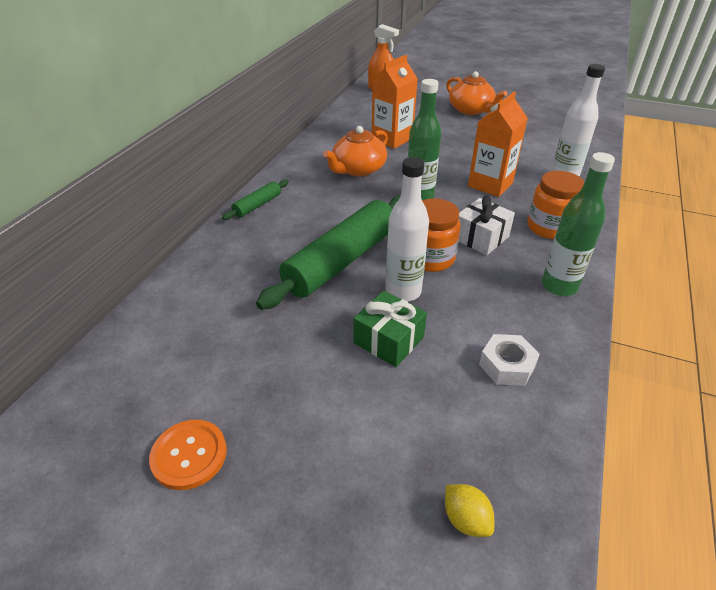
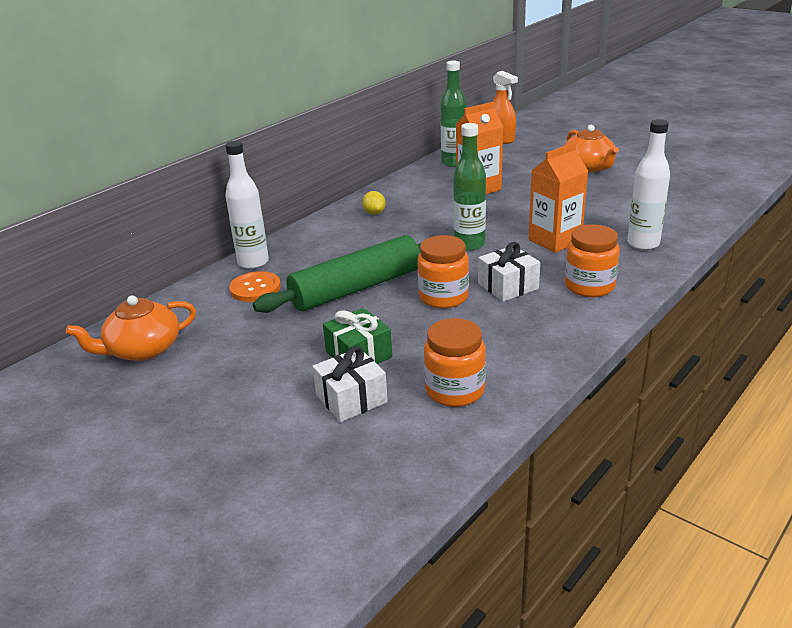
camera: 20 degrees right, 10 degrees down
(189, 455) = (149, 404): orange button -> orange button (255, 288)
(257, 205) = (307, 234): green rolling pin -> none
(358, 169) = (424, 213): orange teapot -> orange teapot (142, 349)
(403, 291) = (398, 320): white bottle -> white bottle (253, 262)
(412, 397) = (351, 399): none -> white gift
(466, 519) = (338, 485): yellow lemon -> yellow lemon (374, 213)
(506, 365) = (455, 390): white nut -> orange jar
(559, 286) = (558, 337): green bottle -> green bottle (454, 163)

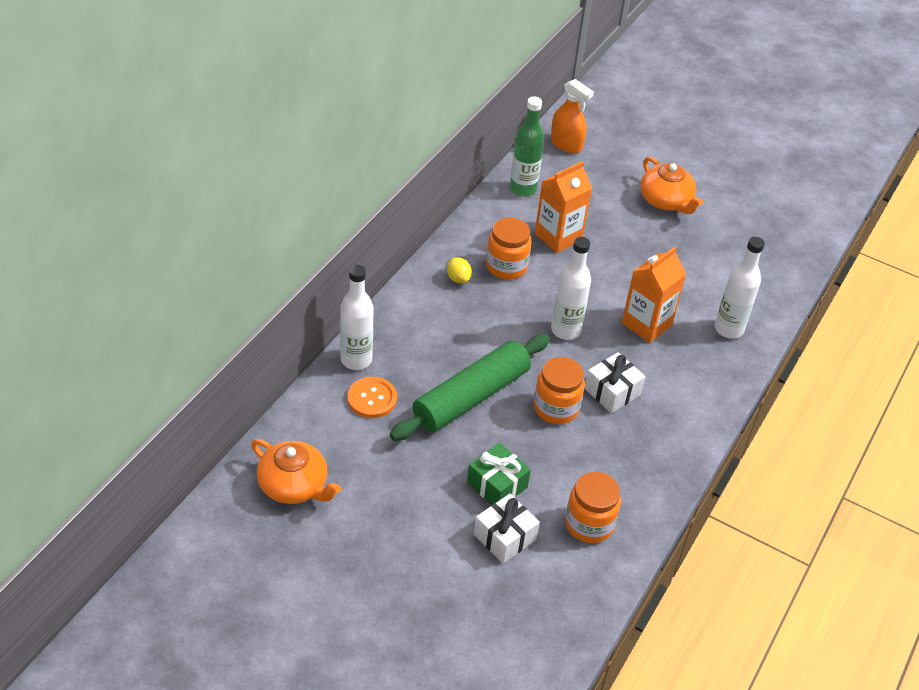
camera: 15 degrees left, 15 degrees up
(142, 349) = (294, 485): orange teapot -> orange teapot turned 105 degrees counterclockwise
(469, 244) = (565, 330): green bottle -> white bottle
(589, 286) = (685, 391): orange jar -> orange jar (506, 266)

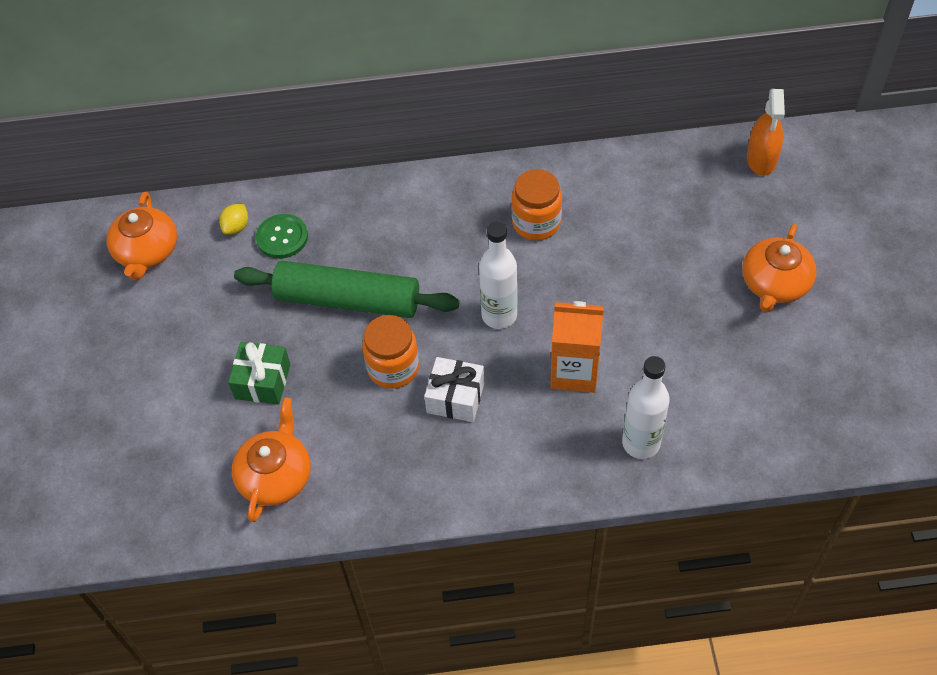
camera: 60 degrees right, 10 degrees up
(356, 360) = (316, 199): white bottle -> none
(372, 399) = (282, 237): orange button -> green button
(458, 278) = (483, 200): yellow lemon -> yellow lemon (236, 227)
(504, 537) = (209, 423): white gift -> none
(523, 189) = (655, 169): green bottle -> none
(558, 237) = (619, 234): orange carton -> none
(589, 524) = (276, 476): orange jar -> orange teapot

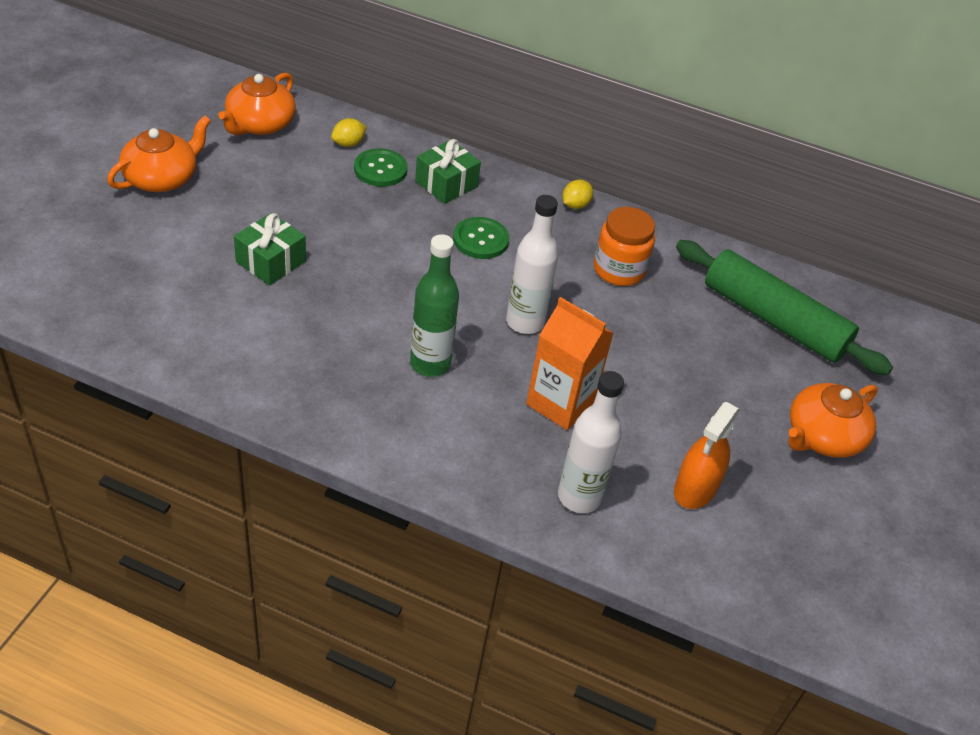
camera: 20 degrees right, 10 degrees down
(276, 476) = (218, 336): orange teapot -> orange teapot (162, 178)
(346, 220) = (446, 184): none -> green gift
(348, 300) = (397, 241): green rolling pin -> green rolling pin (773, 319)
(393, 368) = (393, 311): orange jar -> none
(412, 258) = (480, 240): none -> green button
(455, 398) = (430, 364): white gift -> green bottle
(461, 180) = (575, 205): none -> yellow lemon
(761, 159) = (884, 329): orange spray bottle -> orange spray bottle (695, 488)

